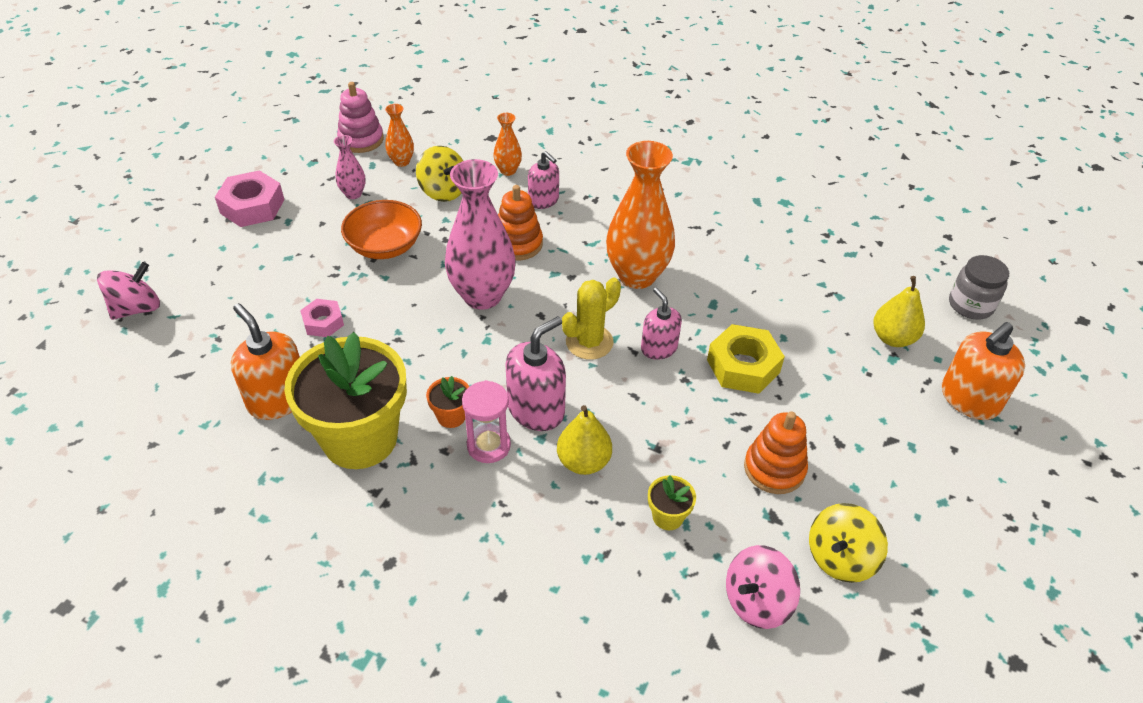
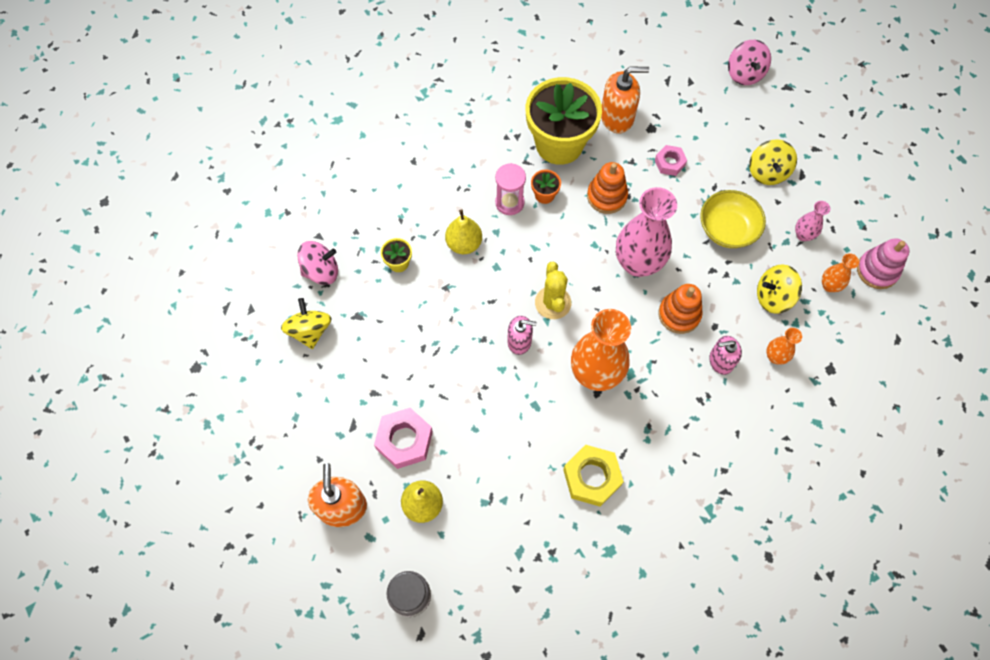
camera: 125 degrees right, 20 degrees up
(252, 206) = (822, 167): pink nut -> pink nut (404, 440)
(285, 242) = (767, 172): none -> yellow spinning top
(385, 246) = (727, 229): orange bowl -> yellow bowl
(536, 409) = (518, 241): pink soap dispenser -> none
(743, 366) = (469, 382): yellow nut -> yellow nut (591, 477)
(756, 601) = (321, 271): pink spinning top -> pink spinning top turned 75 degrees clockwise
(774, 469) = (385, 341): orange stacking toy -> orange stacking toy (606, 196)

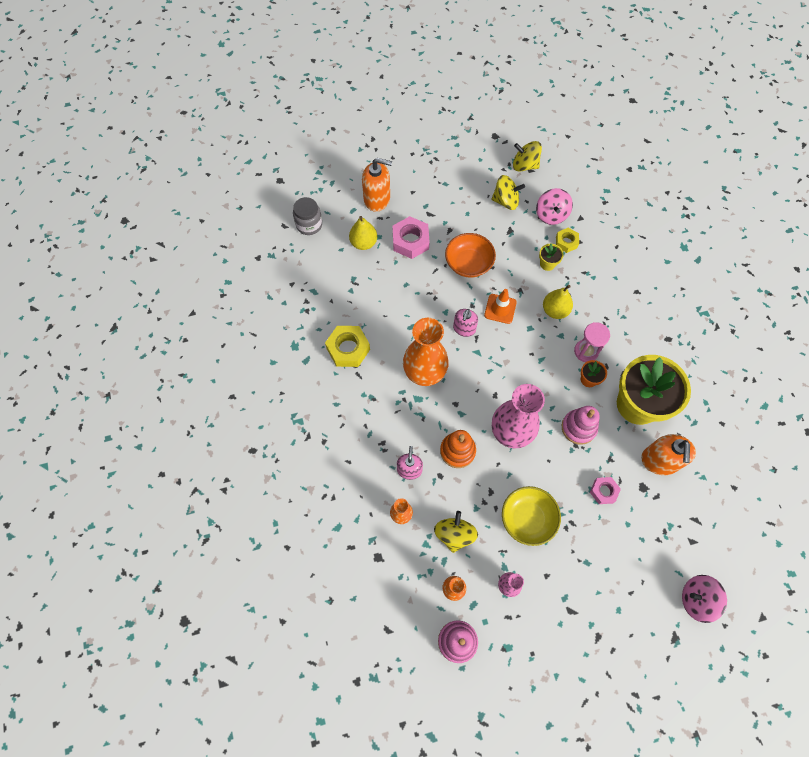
camera: 105 degrees right, 0 degrees up
(360, 247) = (566, 242): none -> yellow nut
(421, 357) = (468, 263): none -> orange bowl
(479, 305) = (500, 309): none -> orange traffic cone
(553, 303) = (490, 360): yellow cactus -> none
(606, 196) = (578, 428): orange stacking toy -> pink stacking toy
(767, 172) = (579, 578): yellow spinning top -> yellow spinning top (524, 165)

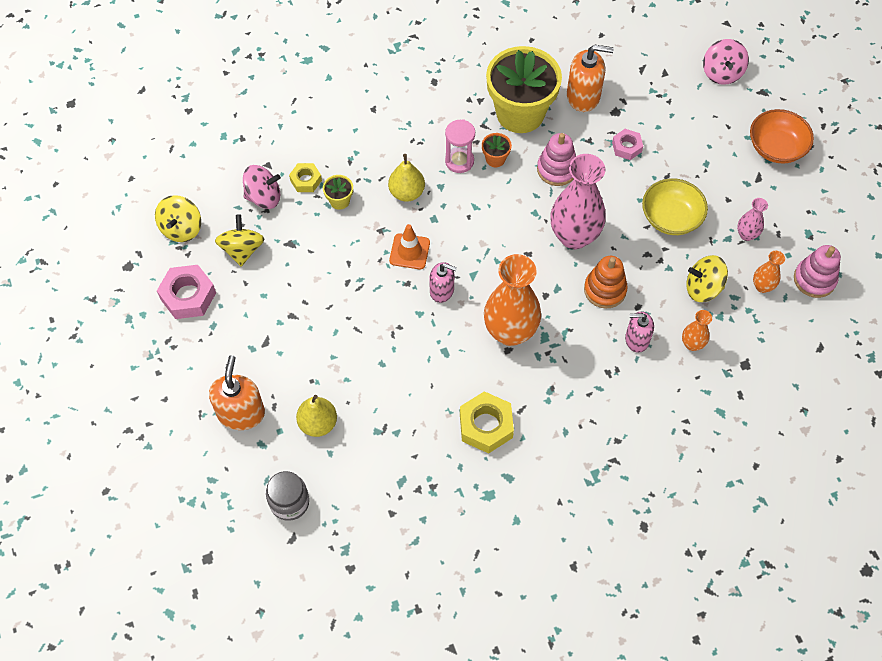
camera: 95 degrees left, 5 degrees down
(410, 241) = (312, 363): pink nut -> pink nut (188, 296)
(468, 263) = (344, 290): orange bowl -> orange bowl (776, 147)

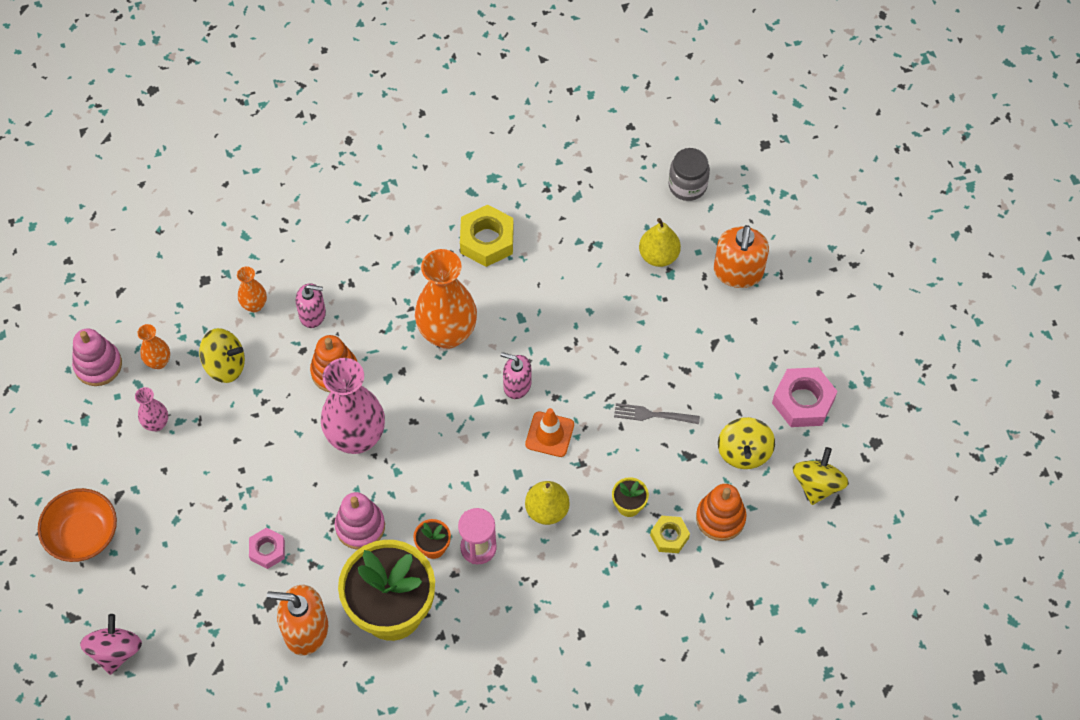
camera: 175 degrees left, 0 degrees up
(264, 197) = (720, 518): pink spinning top -> orange stacking toy
(321, 274) = (652, 415): none -> grey fork
(671, 217) = (238, 452): yellow bowl -> none

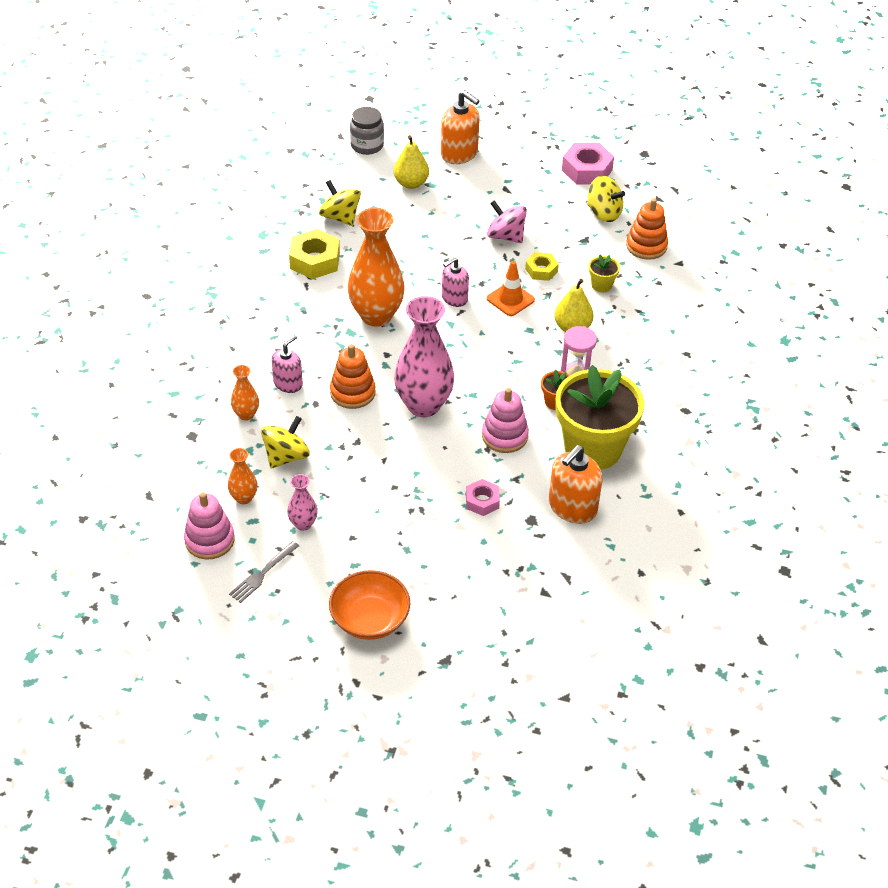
camera: 60 degrees left, 15 degrees down
(116, 651) = (501, 642): pink spinning top -> pink spinning top (505, 236)
(652, 415) = (538, 242): grey fork -> grey fork (262, 574)
(669, 536) = (642, 276): yellow nut -> yellow nut (541, 270)
(817, 484) = (655, 192): yellow spinning top -> yellow spinning top (340, 217)

